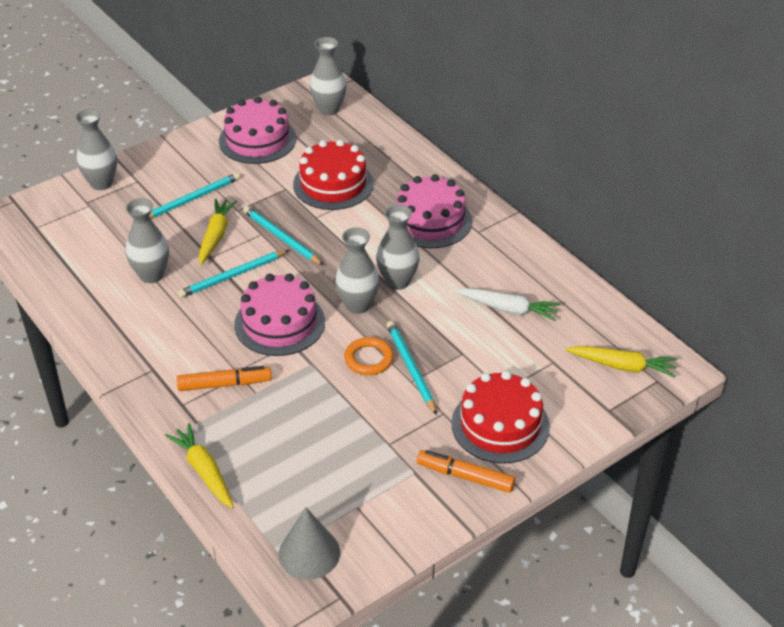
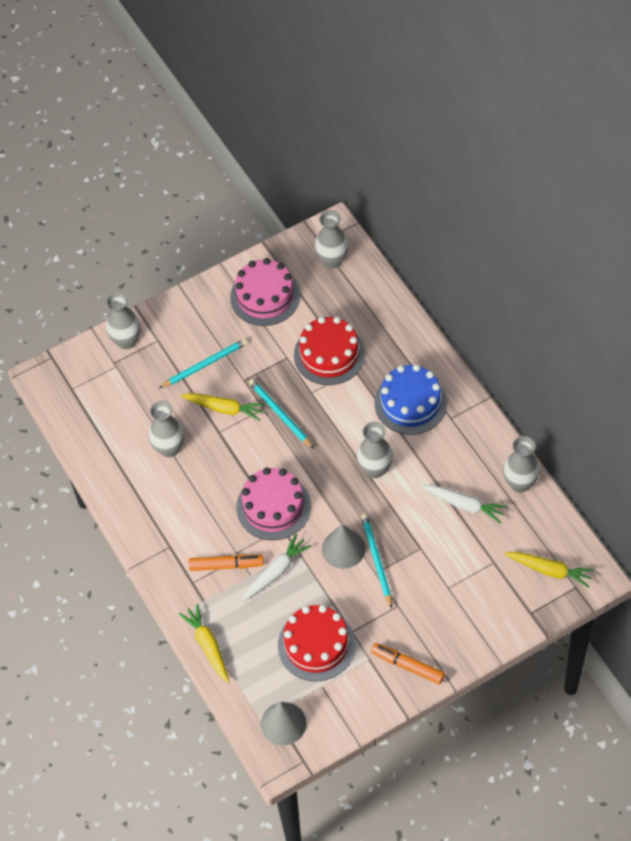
camera: 10 degrees right, 15 degrees up
(216, 236) = (224, 408): yellow carrot -> yellow carrot turned 90 degrees clockwise
(233, 276) = (237, 454): turquoise pencil -> none
(287, 387) = (276, 572): none -> white carrot
(357, 305) = (339, 492): grey vase -> grey vase (520, 483)
(369, 359) = (343, 548): orange ring -> grey cone
(430, 220) = (410, 403): pink cake -> blue cake
(500, 425) = (441, 620): red cake -> red cake (316, 645)

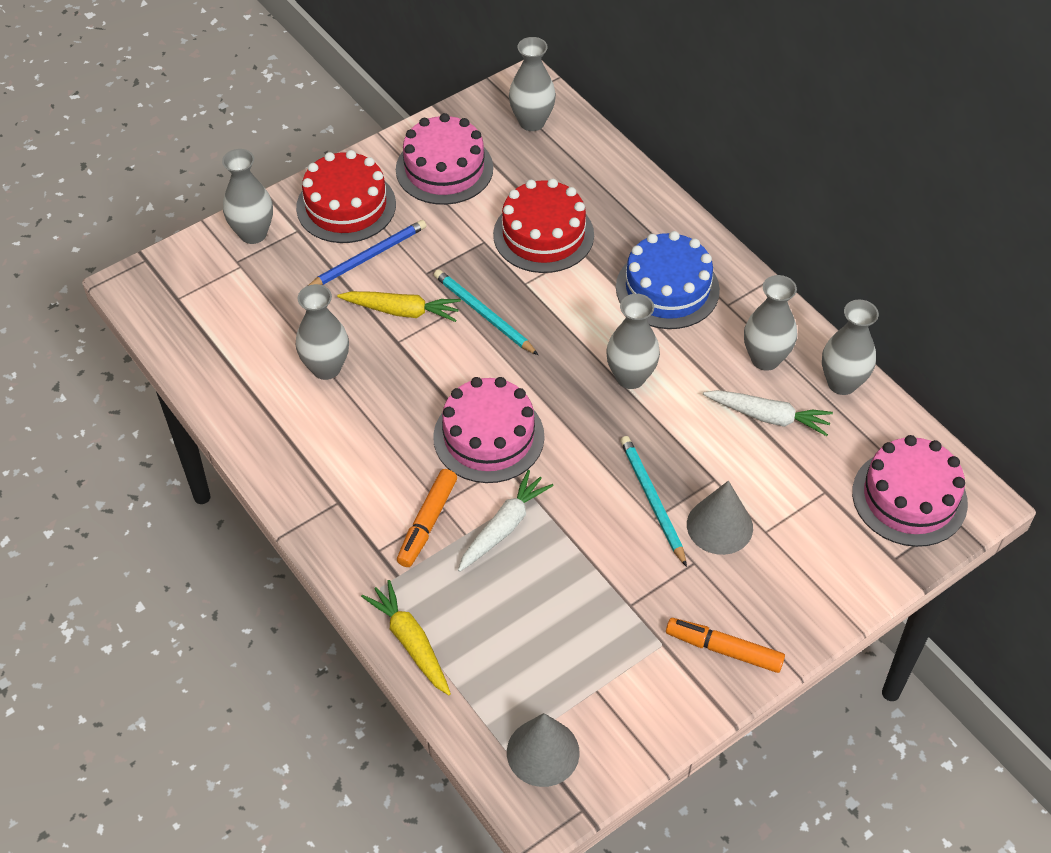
camera: 10 degrees left, 5 degrees down
(204, 365) = (368, 257): turquoise pencil -> blue pencil
(226, 565) = (427, 523): orange marker -> orange marker turned 120 degrees clockwise
(316, 645) = (579, 628): red cake -> red cake (346, 206)
(343, 548) = (600, 487): grey cone -> grey cone (719, 526)
(470, 462) = (765, 359): none -> grey vase
(549, 570) = (909, 497): yellow carrot -> pink cake

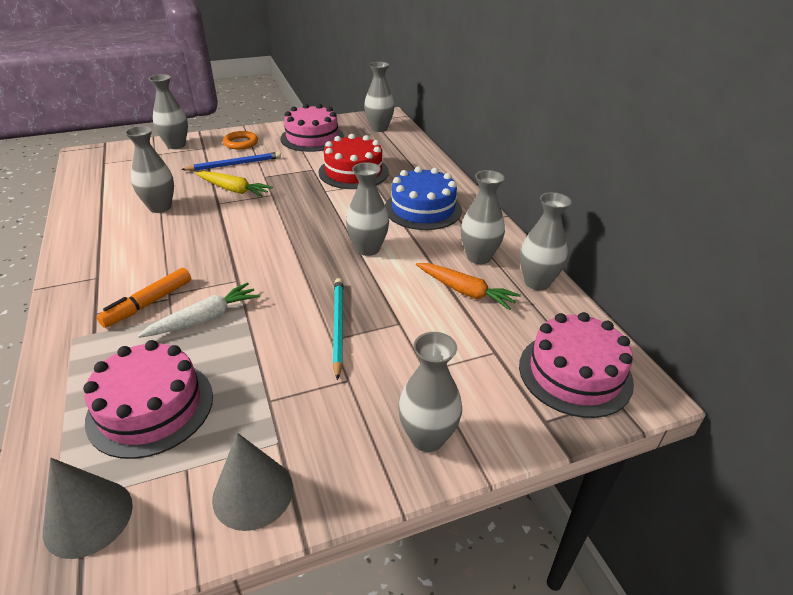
camera: 15 degrees right, 15 degrees down
(346, 206) = (241, 143): red cake -> orange ring
(411, 642) = (58, 384): yellow carrot -> none
(484, 314) = (286, 200): turquoise pencil -> none
(488, 437) = (238, 262): pink cake -> pink cake (151, 407)
(719, 526) = (386, 357): grey cone -> grey cone (253, 493)
(724, 649) = (335, 463): orange marker -> none
(768, 417) = (465, 291): white carrot -> orange carrot
(794, 604) = (427, 438): none -> grey vase

